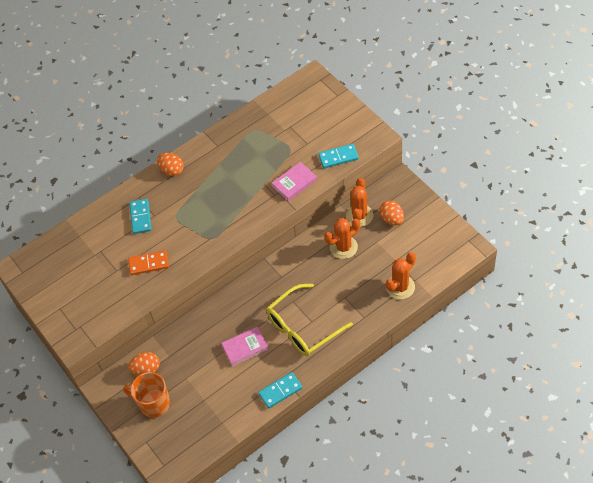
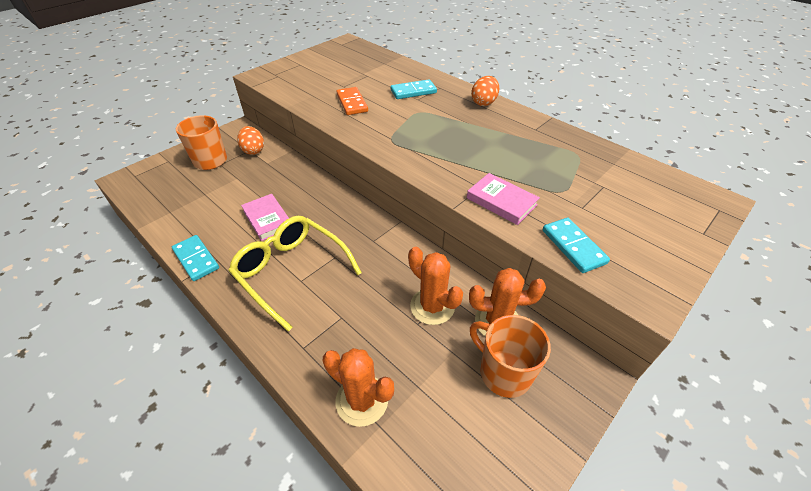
camera: 75 degrees right, 10 degrees down
(392, 219) = (504, 372): orange egg -> orange mug

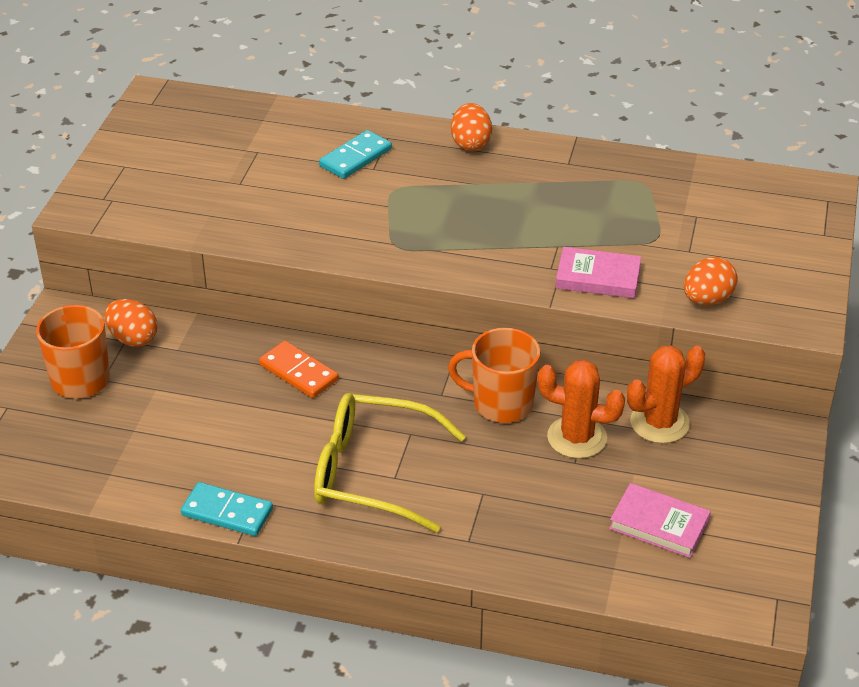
camera: 30 degrees left, 5 degrees down
(267, 219) = (270, 425): pink book -> pink book (659, 524)
(352, 103) = (283, 207): orange domino -> orange domino (299, 372)
(362, 400) = (577, 556): orange cactus -> none
(504, 372) = (699, 468): orange mug -> orange mug (501, 404)
(573, 246) = (707, 299): turquoise domino -> orange egg

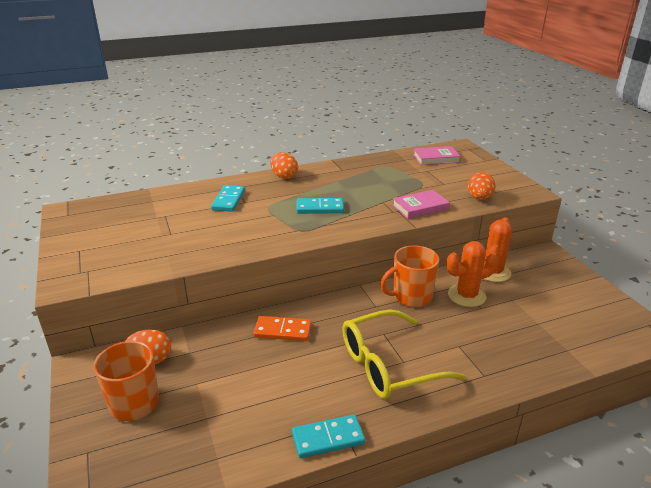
camera: 35 degrees left, 10 degrees down
(459, 220) = (320, 208): none -> turquoise domino
(659, 524) = (556, 317): pink book -> pink book (436, 158)

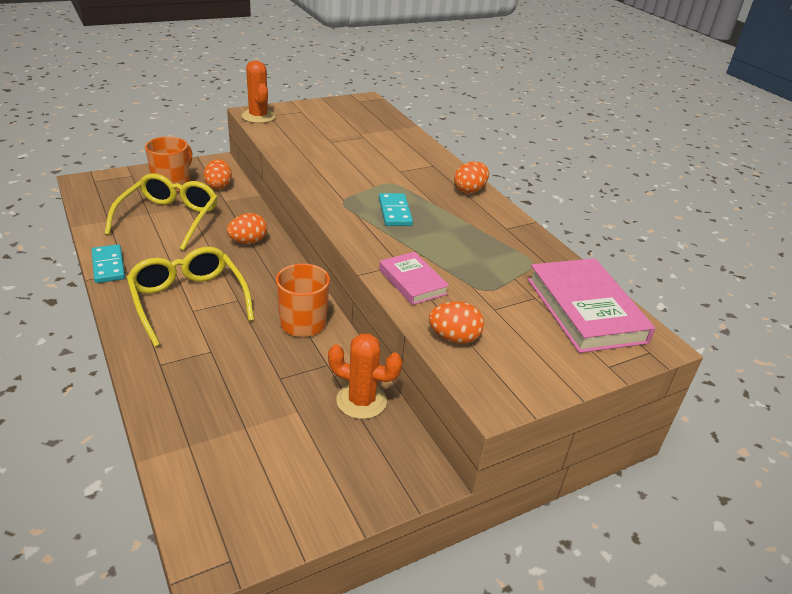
camera: 80 degrees right, 5 degrees up
(224, 396) = (169, 219): none -> yellow glasses
(228, 200) = (401, 163): turquoise domino -> none
(282, 331) = (248, 241): orange domino -> orange egg
(436, 158) = (585, 310): pink book -> pink book, size x1.76
(466, 296) = (305, 368): orange cactus -> orange cactus (258, 117)

